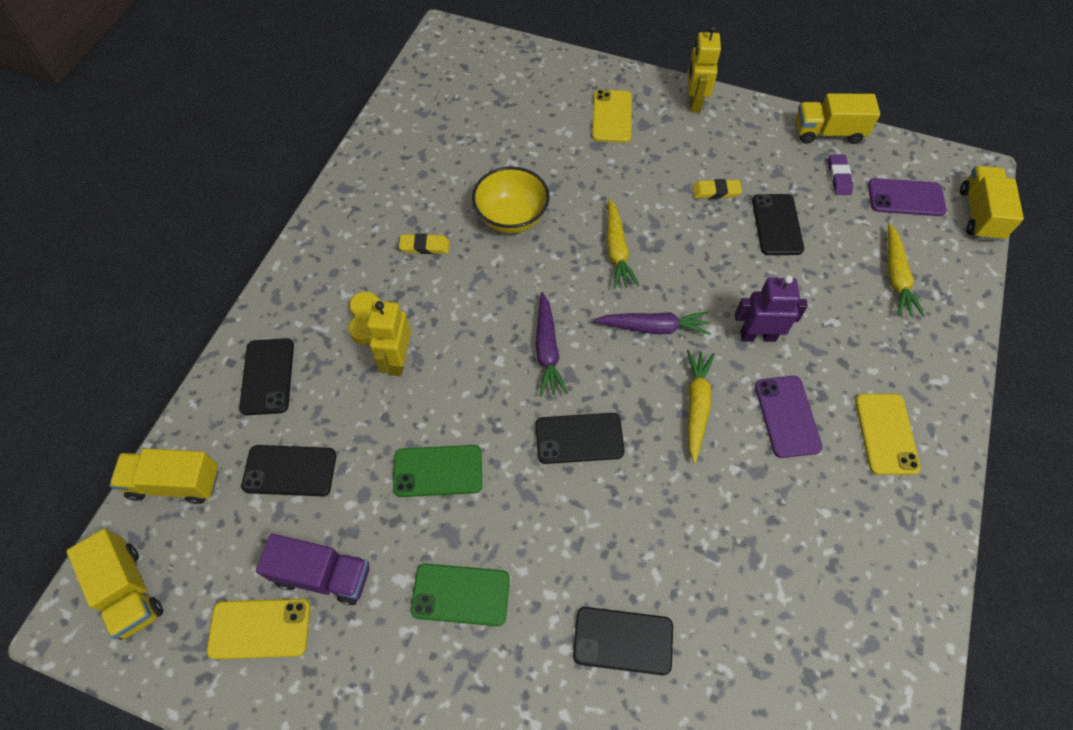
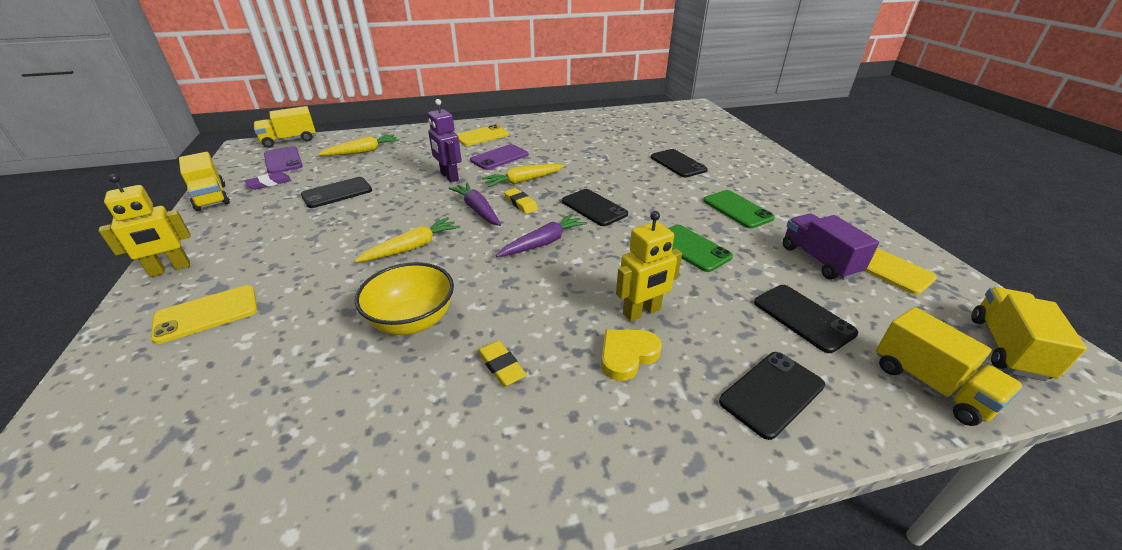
camera: 125 degrees left, 25 degrees down
(716, 191) = (310, 224): yellow eraser -> yellow eraser (521, 203)

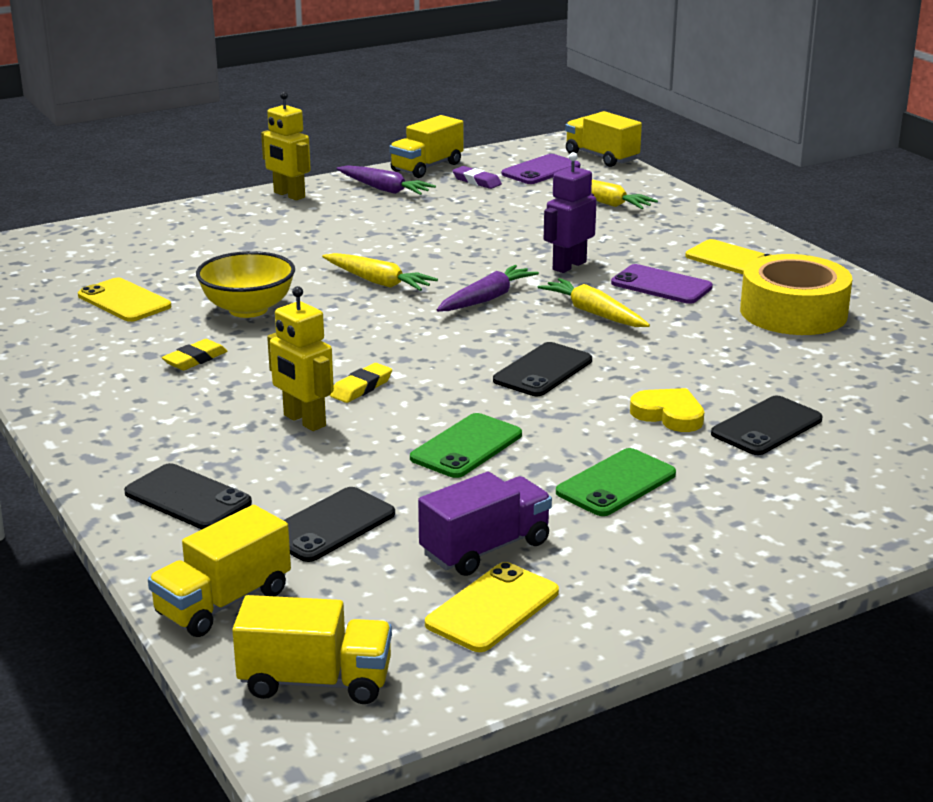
camera: 75 degrees right, 10 degrees down
(206, 314) = (230, 228): yellow phone -> yellow phone (124, 301)
(337, 193) = (477, 218): black phone -> none
(521, 203) = (522, 321): yellow eraser -> yellow eraser (361, 387)
(543, 243) = (426, 349): purple carrot -> purple carrot (384, 189)
(555, 136) = (793, 312): none -> yellow tape
(627, 355) = (226, 418): yellow heart -> yellow heart (669, 414)

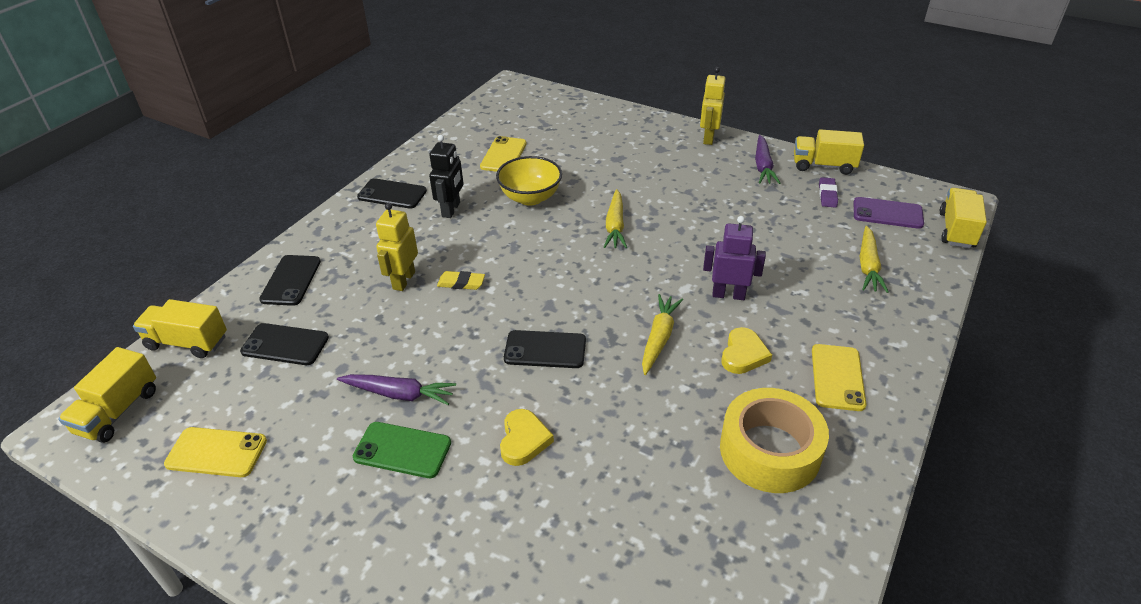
camera: 60 degrees right, 15 degrees up
(195, 359) = (451, 210): yellow eraser -> black robot
(315, 681) = (118, 411): yellow truck -> yellow truck turned 45 degrees clockwise
(466, 446) = (412, 359): green phone -> none
(485, 549) = (286, 420): purple truck -> none
(487, 299) = (634, 280): purple carrot -> purple carrot (399, 394)
(661, 285) = (743, 354): purple phone -> yellow heart
(766, 427) = (543, 505): black phone -> black phone (392, 194)

